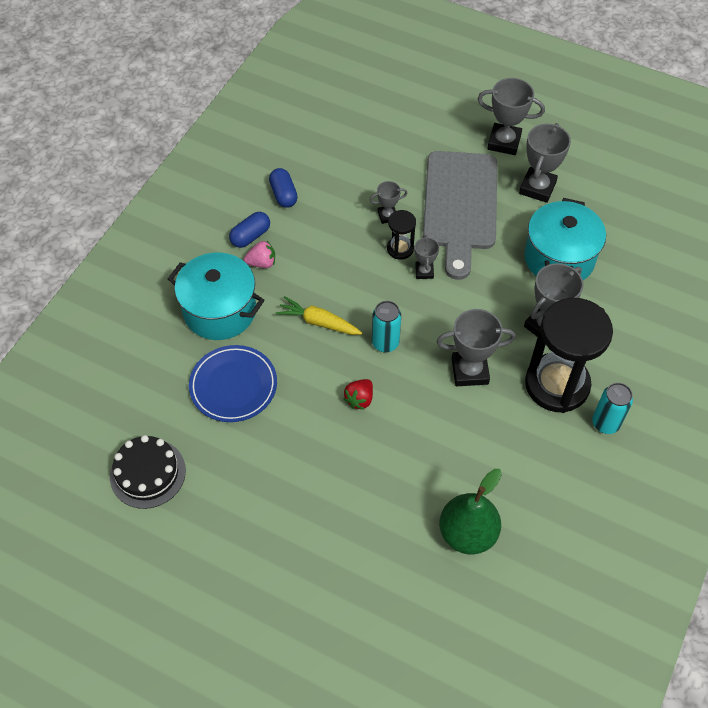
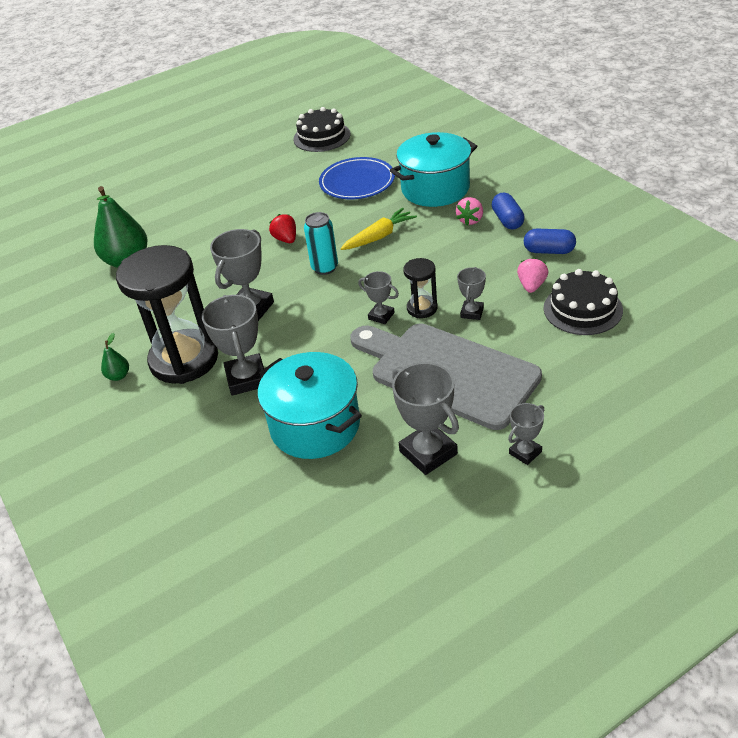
camera: 125 degrees right, 15 degrees down
(335, 191) = (531, 285): none -> pink strawberry
(347, 154) = (582, 309): none -> black cake
(504, 142) = (525, 452): grey trophy -> grey trophy, size x0.56
(605, 423) = (118, 376): turquoise can -> green pear

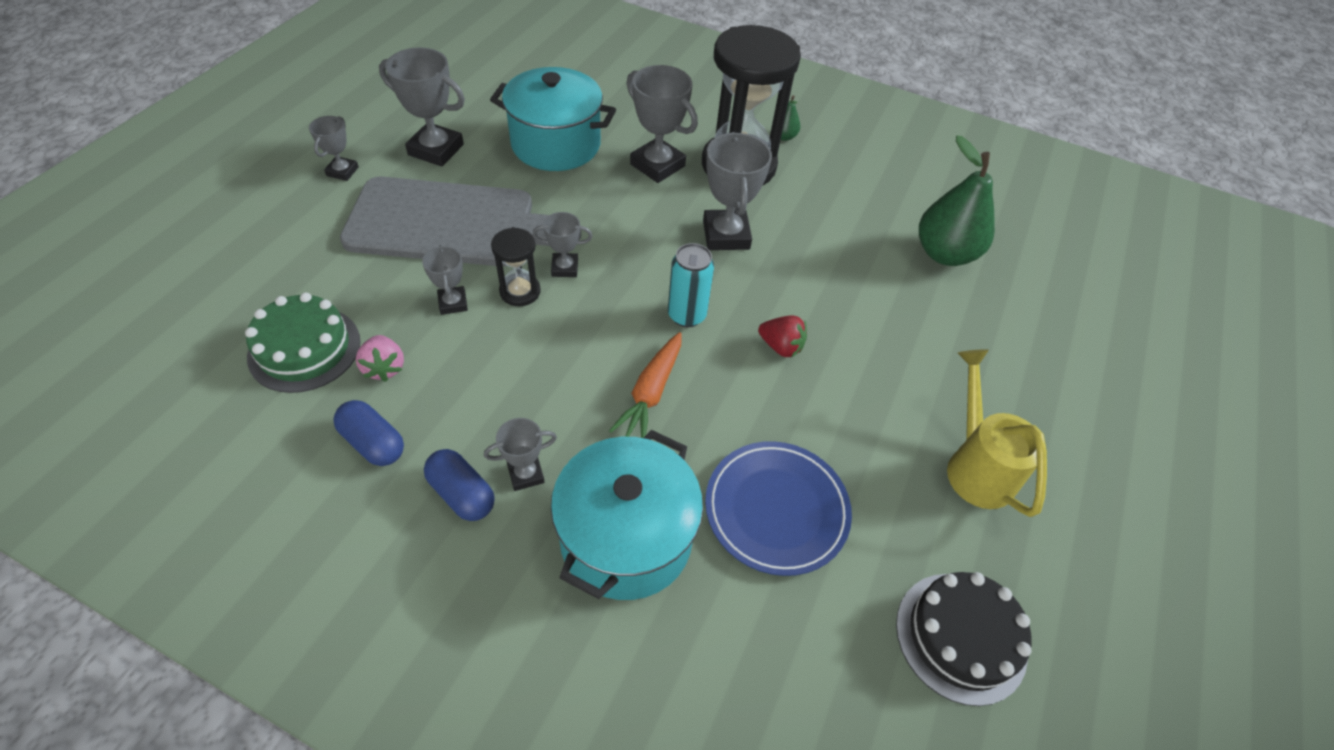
camera: 140 degrees right, 10 degrees up
(248, 175) = (975, 466): none -> yellow watering can
(379, 236) = (651, 393): yellow carrot -> orange carrot
(470, 220) = (526, 474): pink strawberry -> grey trophy
(549, 251) = (373, 443): blue capsule -> blue capsule turned 60 degrees clockwise
(582, 309) = (304, 349): black cake -> green cake

